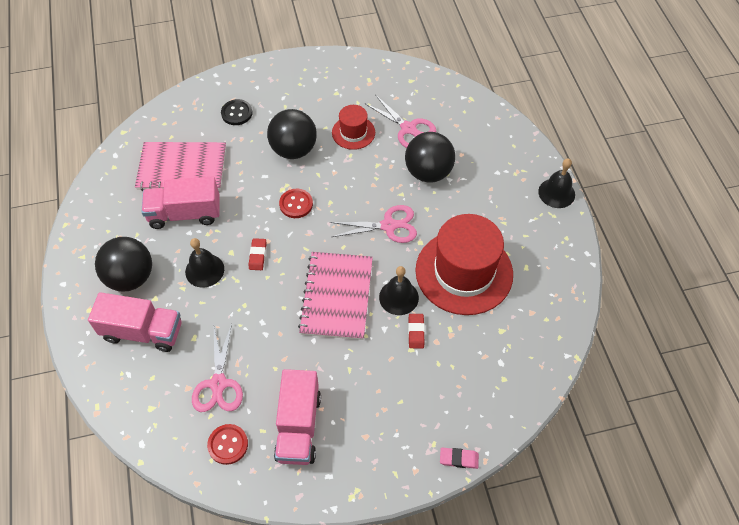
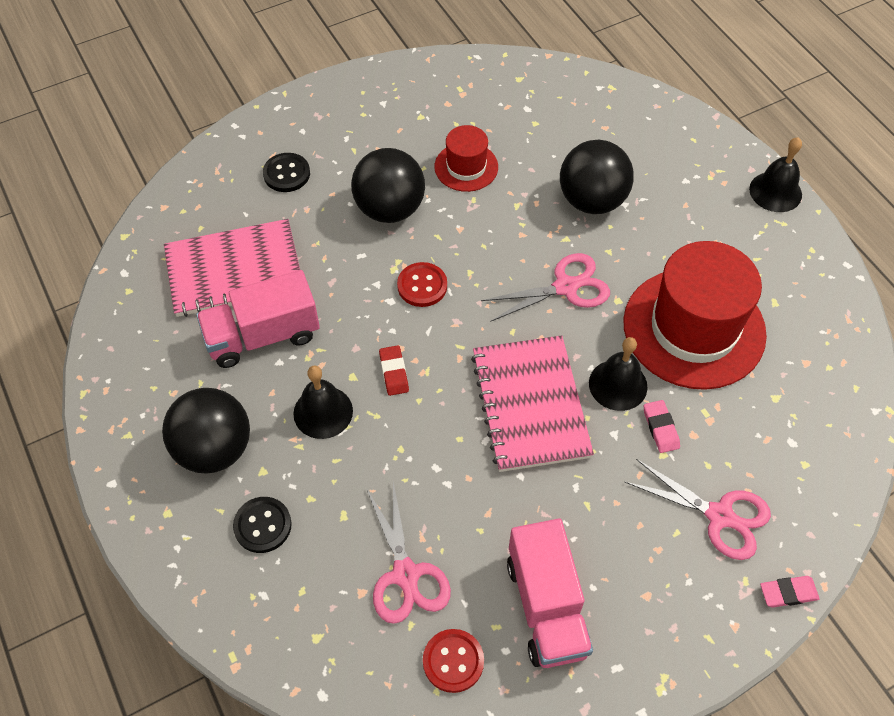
camera: 15 degrees left, 0 degrees up
(143, 332) = (262, 525): pink truck -> black button
(408, 128) = (541, 145): pink scissors -> pink scissors (719, 516)
(416, 332) = (660, 428): red eraser -> pink eraser

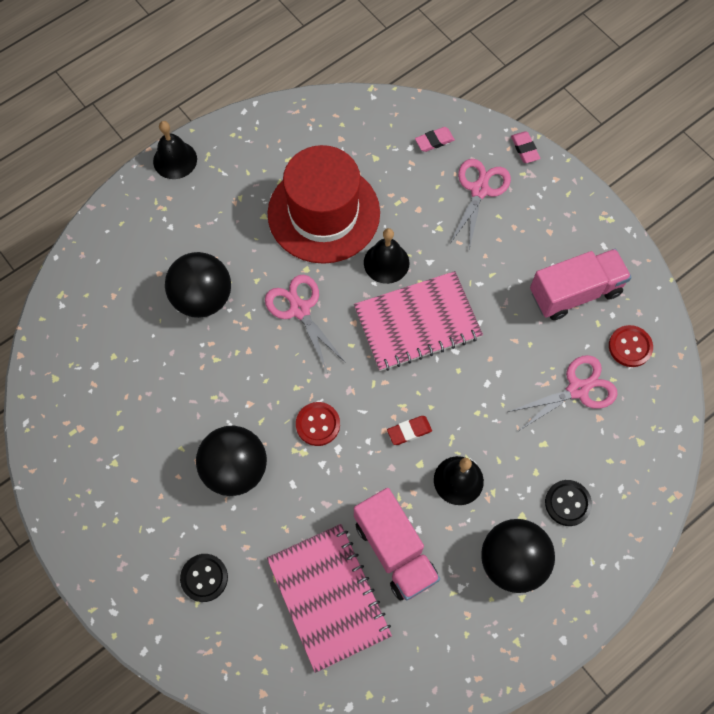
camera: 100 degrees left, 10 degrees up
(466, 167) = (175, 409): red hat -> none
(660, 428) = (418, 231): pink eraser -> pink eraser (434, 141)

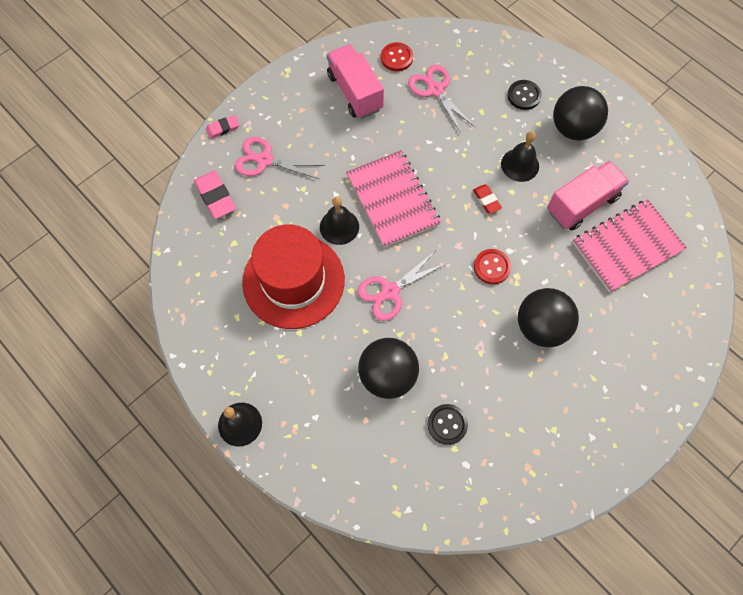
camera: 95 degrees left, 0 degrees up
(204, 578) = (634, 339): black button -> black button (447, 424)
(434, 141) = (215, 196): pink eraser -> pink eraser, size x1.66

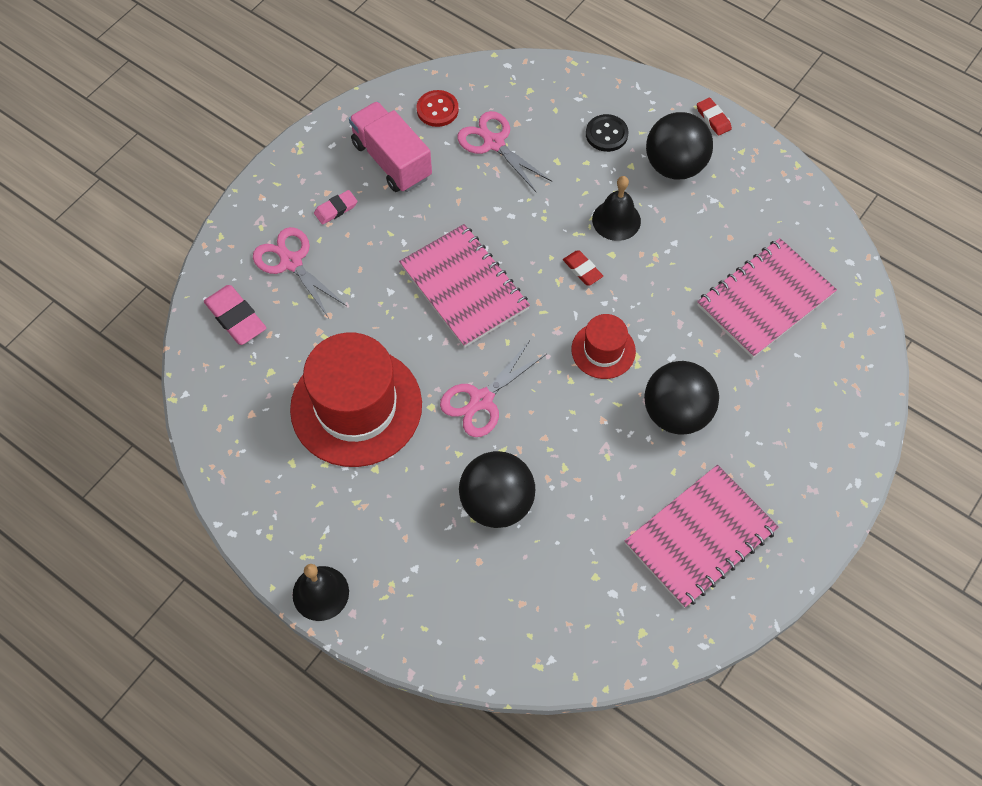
camera: 10 degrees left, 5 degrees down
(223, 128) = (229, 230): pink eraser -> pink eraser (336, 209)
(265, 160) = (291, 262): pink scissors -> pink scissors turned 45 degrees clockwise
(339, 226) = (402, 330): black bell -> none
(447, 424) = (581, 549): black button -> none
(492, 267) = (603, 350): red button -> red hat
(543, 431) = (700, 537): none -> pink notebook
(582, 204) = (701, 256): pink truck -> none
(610, 95) = (713, 118): none -> red eraser

